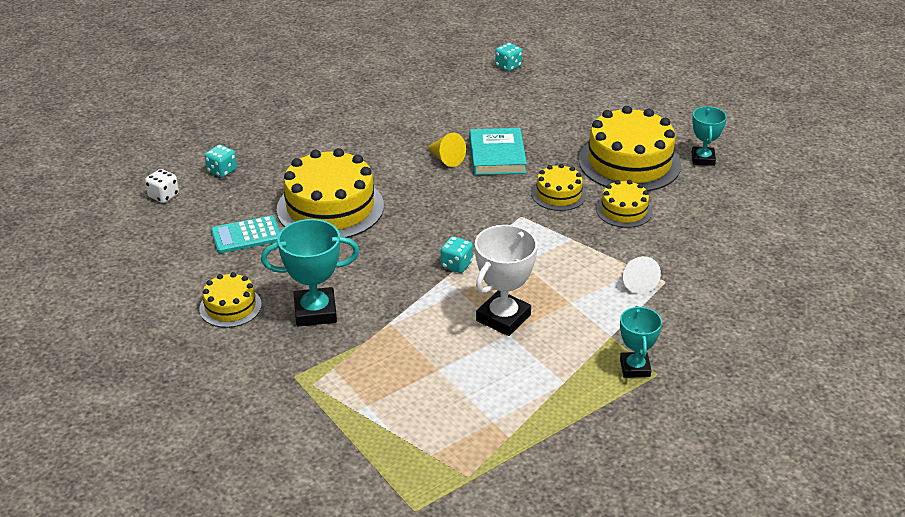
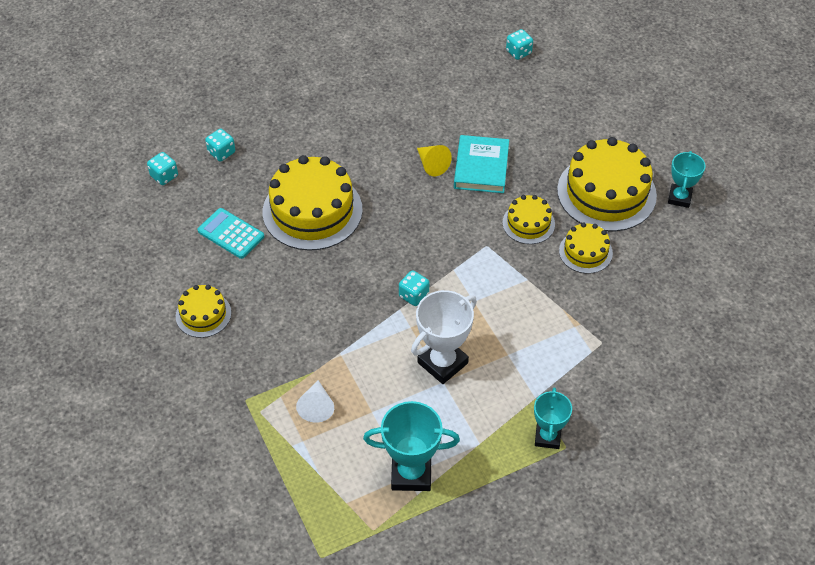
camera: 10 degrees right, 15 degrees up
(163, 196) = (164, 176): white dice -> turquoise dice
(246, 235) = (231, 234): turquoise calculator -> turquoise calculator turned 45 degrees clockwise
(315, 312) = (276, 331): turquoise trophy -> turquoise trophy (411, 473)
(637, 282) = (575, 339): white cone -> white cone (316, 406)

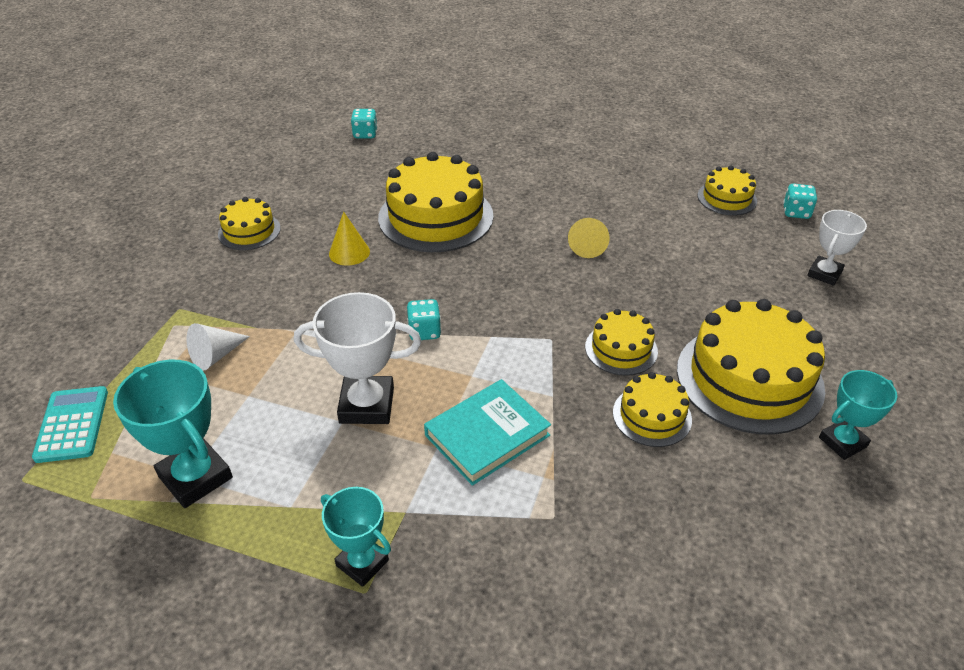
camera: 45 degrees right, 10 degrees down
(221, 152) = (427, 143): turquoise dice -> none
(231, 234) = (352, 194): turquoise calculator -> turquoise calculator (72, 424)
(294, 279) = (349, 252): none -> yellow cone
(469, 67) = (727, 198): none -> yellow cake
(481, 167) = (634, 275): turquoise book -> turquoise book (487, 435)
(547, 437) = (362, 563): turquoise trophy -> turquoise trophy turned 75 degrees clockwise
(576, 91) = (824, 274): none -> white trophy

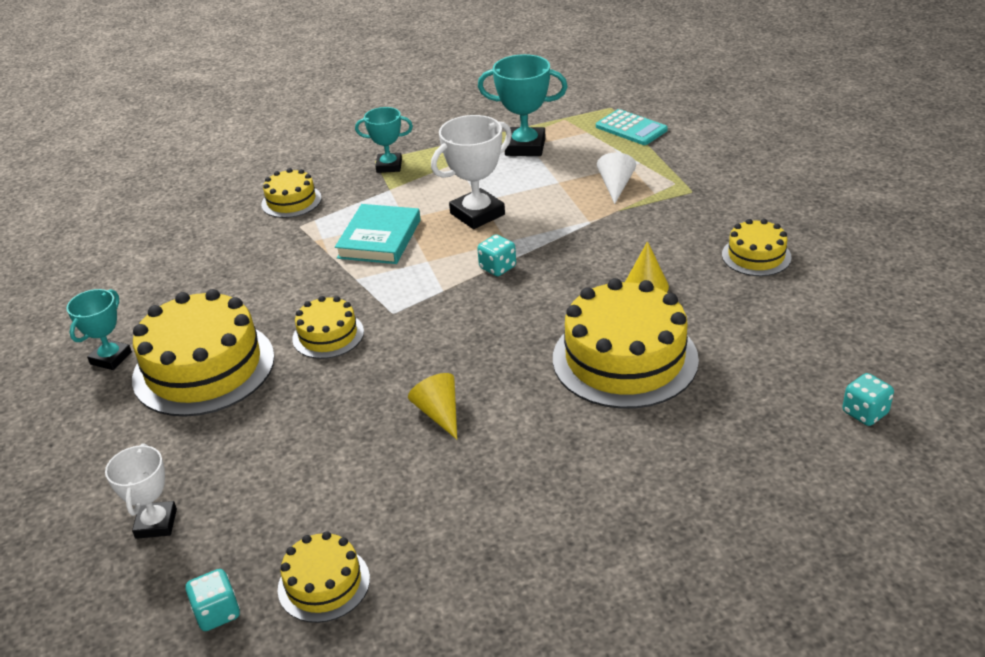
camera: 145 degrees right, 5 degrees down
(652, 416) = (271, 303): yellow cake -> yellow cake (291, 201)

